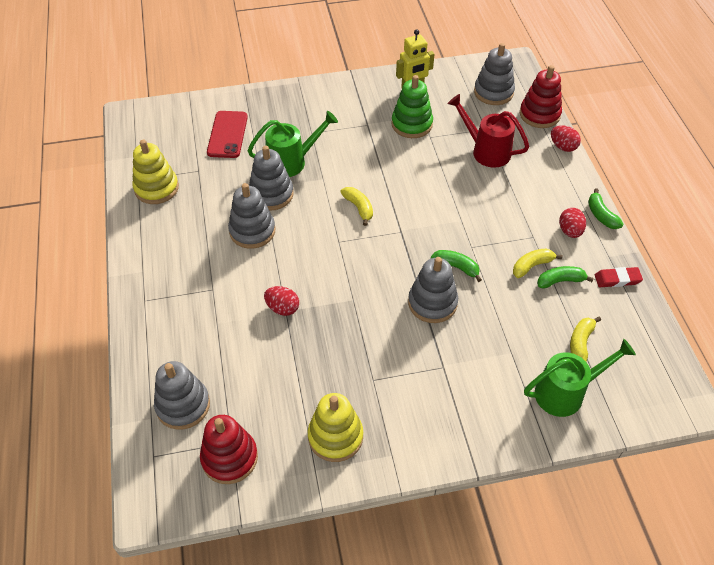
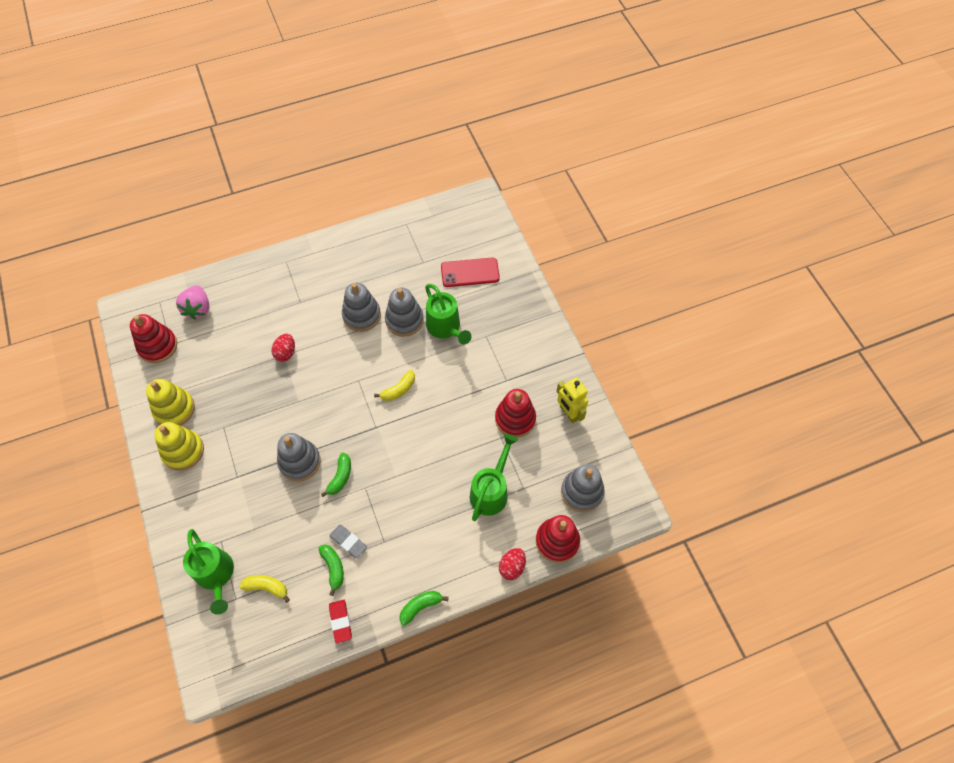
camera: 80 degrees right, 10 degrees up
(156, 188) = (398, 239): yellow stacking toy -> yellow stacking toy (183, 451)
(183, 405) = (198, 309): grey stacking toy -> pink strawberry
(412, 124) = (515, 419): green stacking toy -> red stacking toy
(486, 151) = (491, 491): red watering can -> green watering can
(532, 266) = (348, 542): yellow banana -> grey eraser
(570, 231) = (395, 576): red egg -> none

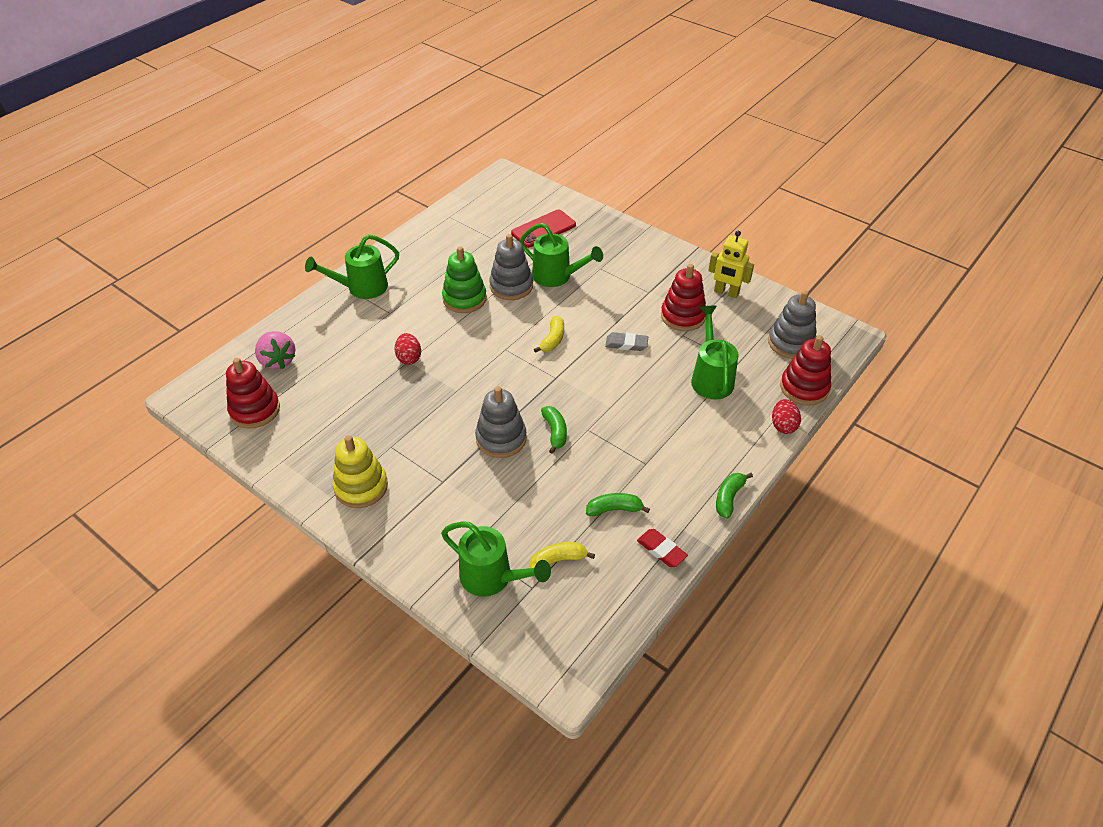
camera: 30 degrees left, 15 degrees down
(174, 409) = (320, 455): yellow stacking toy -> none
(295, 267) = (361, 288): none -> green watering can
(333, 568) = (614, 509): green banana -> green banana turned 45 degrees counterclockwise
(348, 542) = (610, 480): grey eraser -> grey eraser (626, 344)
(361, 315) = (464, 299): grey stacking toy -> green stacking toy

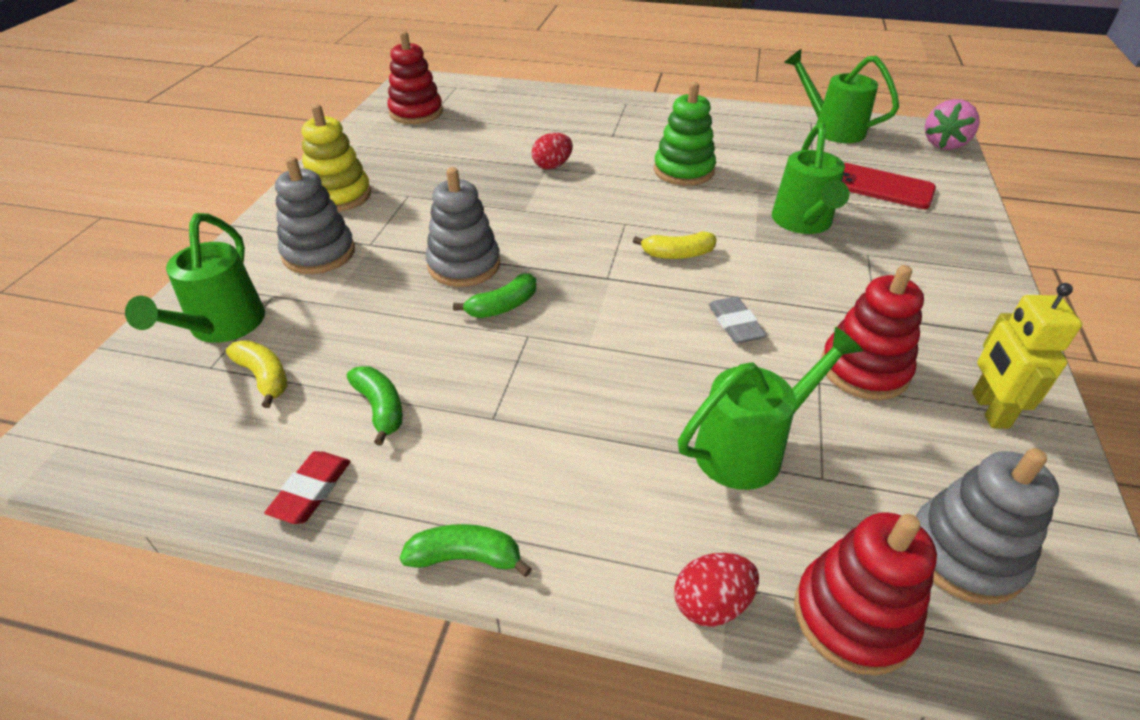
camera: 65 degrees right, 5 degrees down
(278, 361) = (489, 103): pink strawberry -> pink strawberry (944, 144)
(361, 288) = (633, 110): green watering can -> green watering can (831, 129)
(511, 286) = (742, 195): grey stacking toy -> grey stacking toy (319, 253)

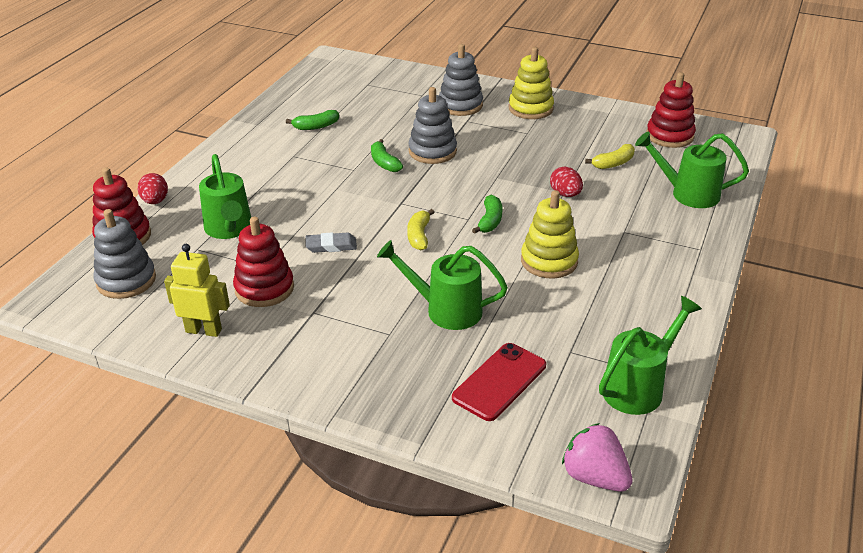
camera: 100 degrees right, 5 degrees down
(222, 327) = (398, 84): green watering can -> green watering can (687, 194)
(264, 377) = (353, 97): yellow banana -> yellow banana (613, 163)
(311, 490) = (274, 112): red eraser -> none
(465, 557) = (217, 146): green banana -> green banana (490, 221)
(683, 171) = (549, 261): green stacking toy -> yellow stacking toy

